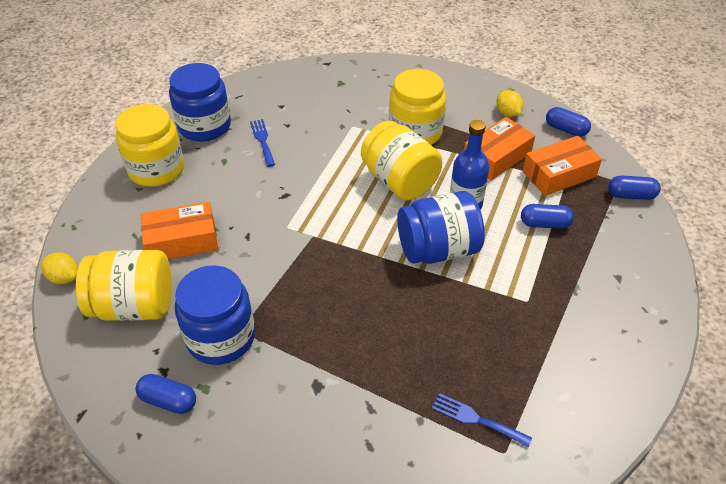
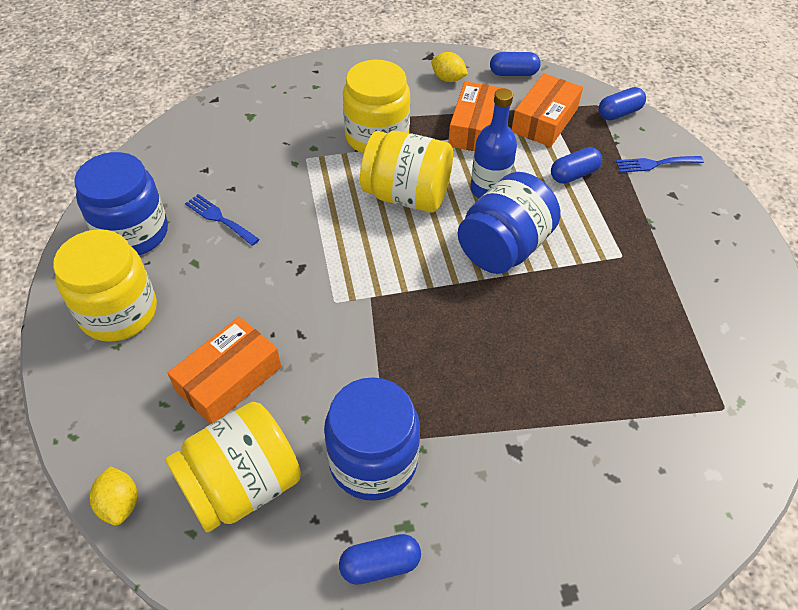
camera: 35 degrees left, 5 degrees up
(64, 278) = (120, 504): yellow lemon -> yellow lemon turned 75 degrees clockwise
(476, 419) = (678, 392): blue fork -> blue fork (655, 164)

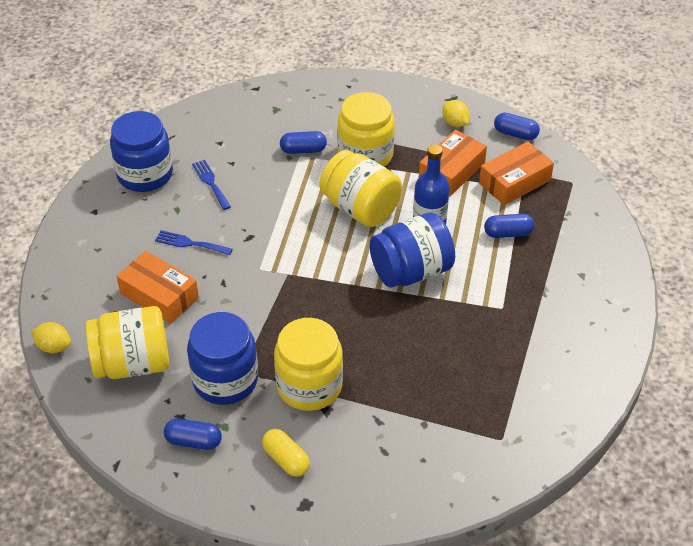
camera: 25 degrees right, 5 degrees down
(119, 312) = (109, 227): yellow jar -> yellow jar (309, 386)
(120, 504) = (54, 347): yellow lemon -> yellow lemon turned 75 degrees counterclockwise
(229, 379) = (159, 295): orange box -> orange box turned 60 degrees clockwise
(509, 540) = (286, 459): none -> yellow capsule
(619, 113) = (585, 194): blue capsule -> blue capsule (303, 150)
(655, 164) = (585, 246): blue fork -> blue fork (190, 243)

